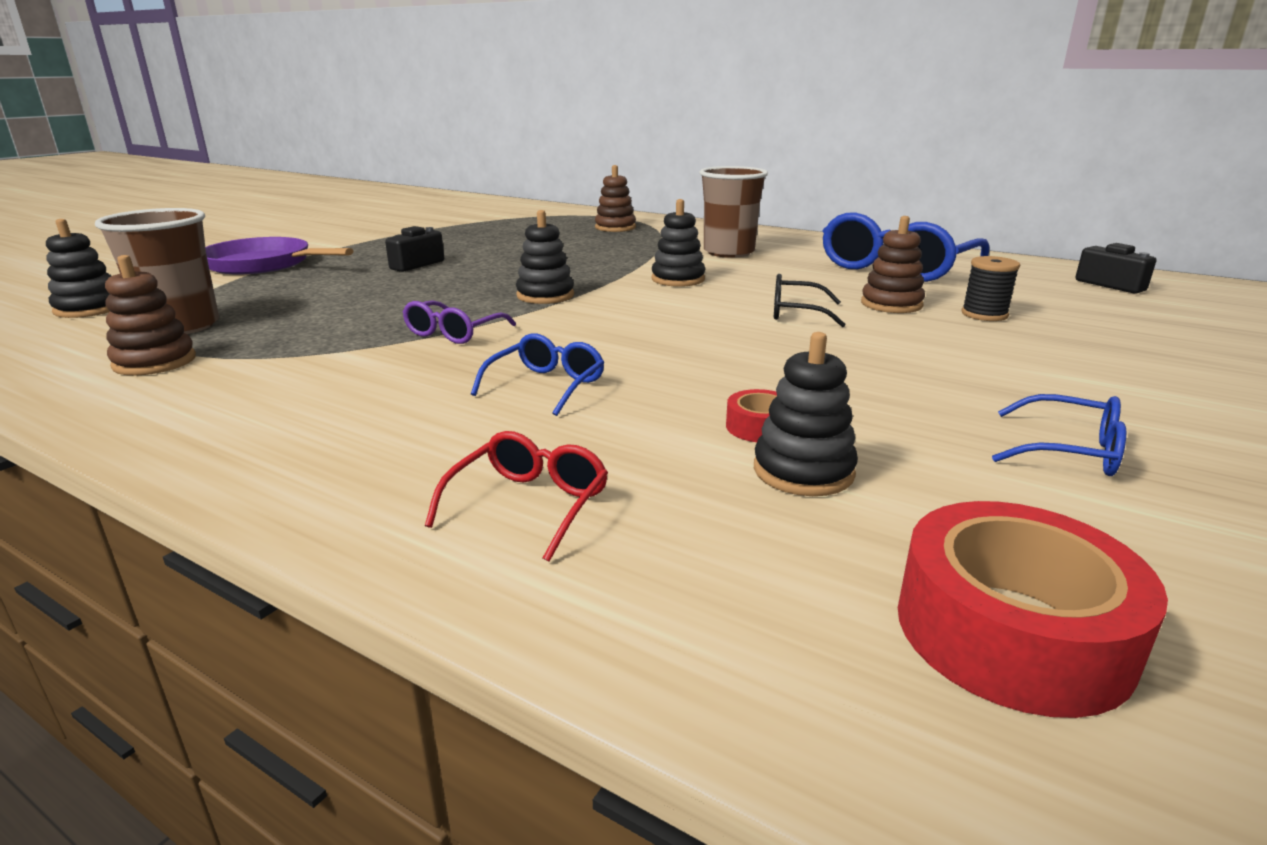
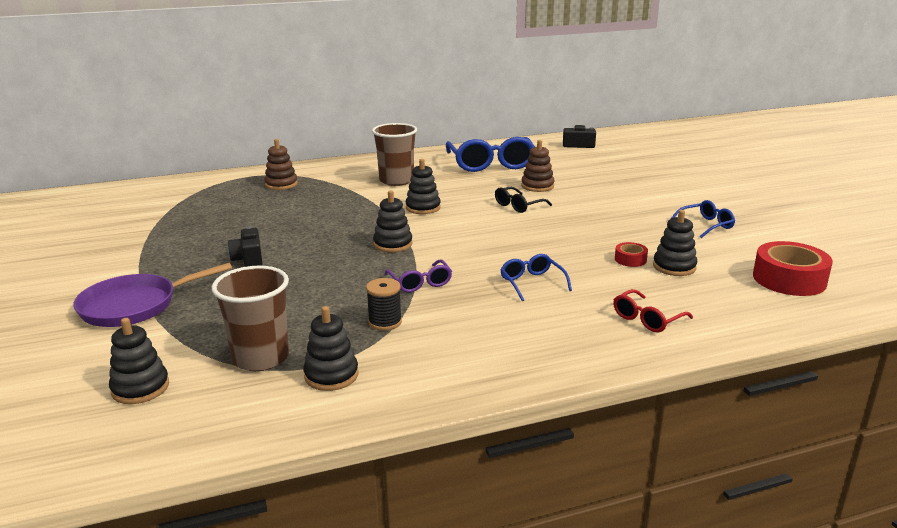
camera: 50 degrees left, 0 degrees up
(155, 362) = (331, 375): brown stacking toy -> black stacking toy
(529, 504) = (647, 319): red glasses -> red glasses turned 105 degrees counterclockwise
(984, 314) = (576, 178): black spool -> black spool (385, 322)

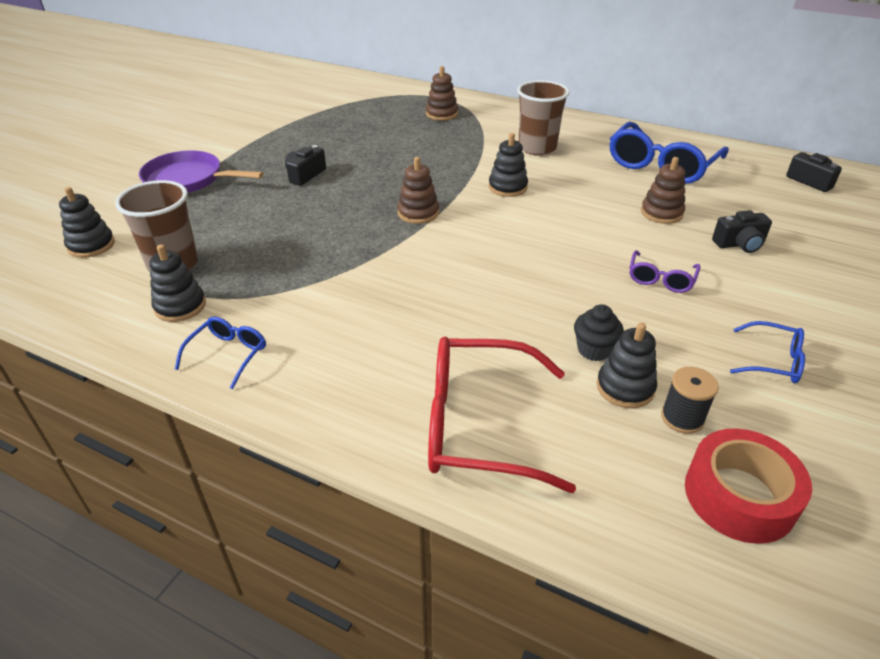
camera: 45 degrees right, 15 degrees up
(385, 322) = (285, 283): black spool -> black spool (682, 418)
(393, 244) = (418, 213): black stacking toy -> brown stacking toy
(420, 283) = (370, 263): purple glasses -> purple glasses (660, 279)
(518, 206) = (598, 227): black glasses -> none
(532, 283) = (453, 317): blue glasses -> blue glasses (228, 354)
(601, 185) = (739, 244): none -> black camera
(630, 259) = (594, 350): red tape -> black cupcake
(647, 319) = (478, 425): red glasses -> red glasses, size x2.01

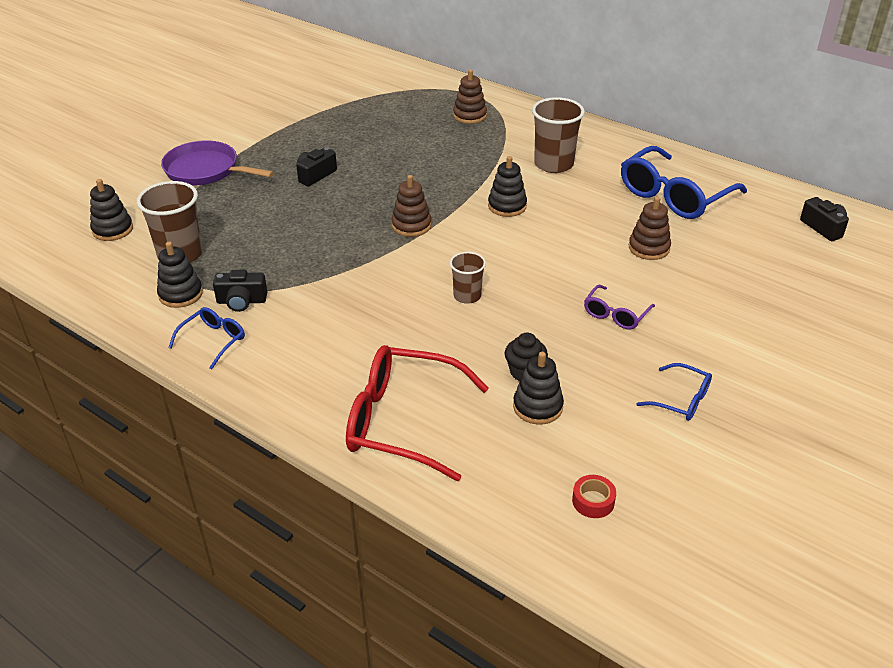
camera: 10 degrees right, 0 degrees up
(500, 276) = (467, 296): none -> brown cup
(682, 418) = (575, 437): black spool -> none
(739, 244) = (710, 288): black camera -> black camera (241, 301)
(739, 496) = (593, 501): red tape -> red tape, size x0.48

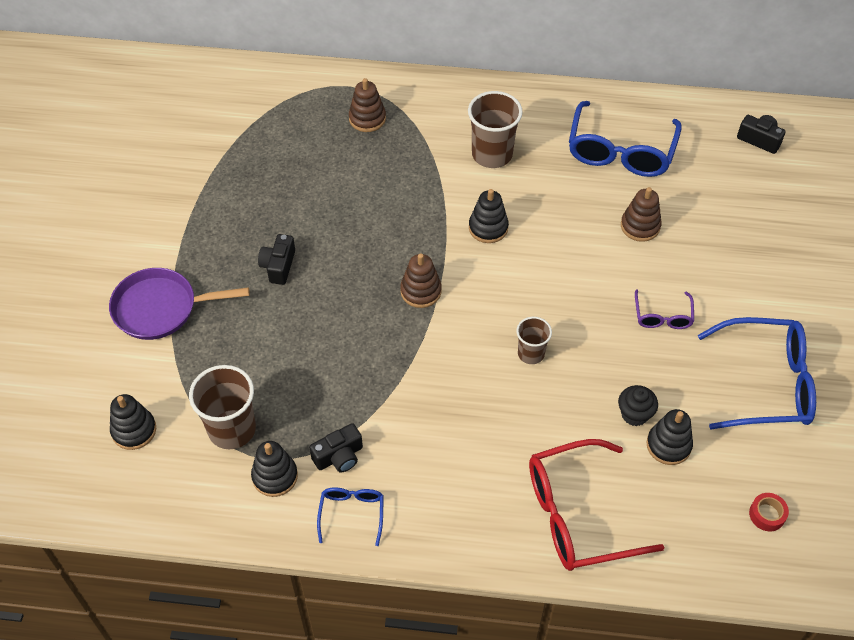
camera: 30 degrees left, 15 degrees up
(681, 400) = (766, 383): blue glasses -> blue glasses, size x2.01

